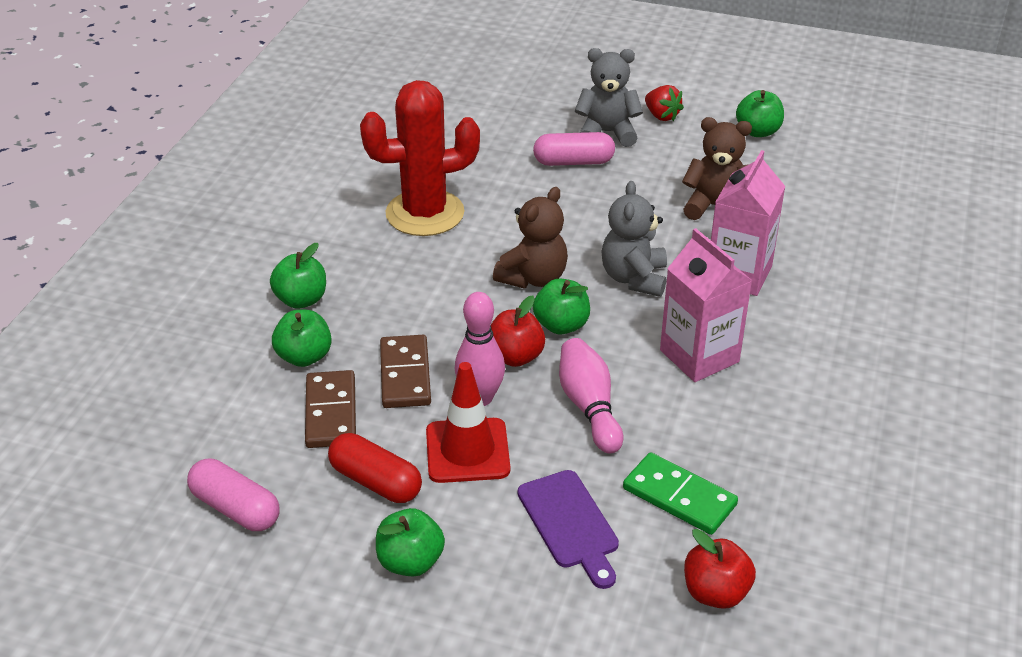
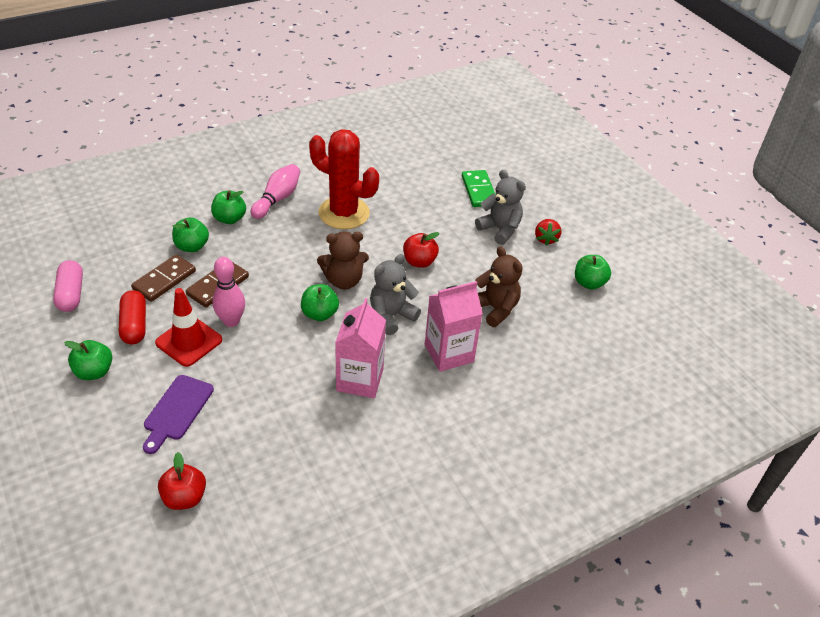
camera: 40 degrees right, 5 degrees up
(515, 357) = (276, 313): red apple -> red apple (419, 261)
(573, 162) = (457, 234): pink capsule -> none
(589, 407) = (270, 363): pink bowling pin -> pink bowling pin (277, 199)
(679, 497) = (241, 439): green domino -> green domino (479, 190)

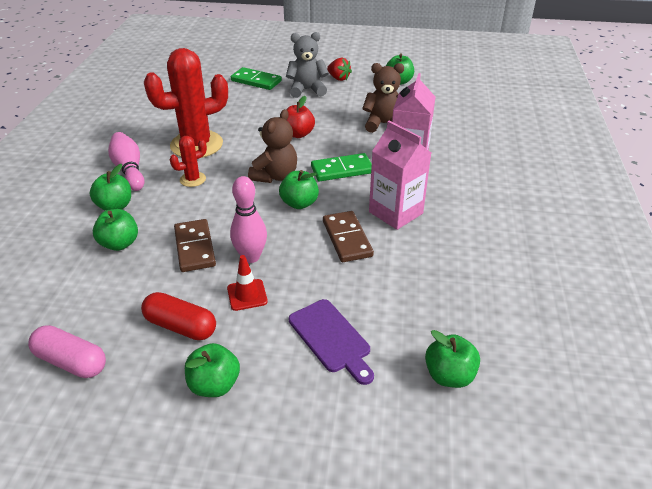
camera: 50 degrees left, 5 degrees down
(164, 280) = (142, 280): brown domino -> brown domino (347, 239)
(184, 497) = (449, 375): red apple -> green apple
(189, 341) = (247, 295): red traffic cone -> red traffic cone, size x0.61
(296, 238) = (193, 179): none -> red cactus
(391, 316) = (342, 170): grey teddy bear -> green domino

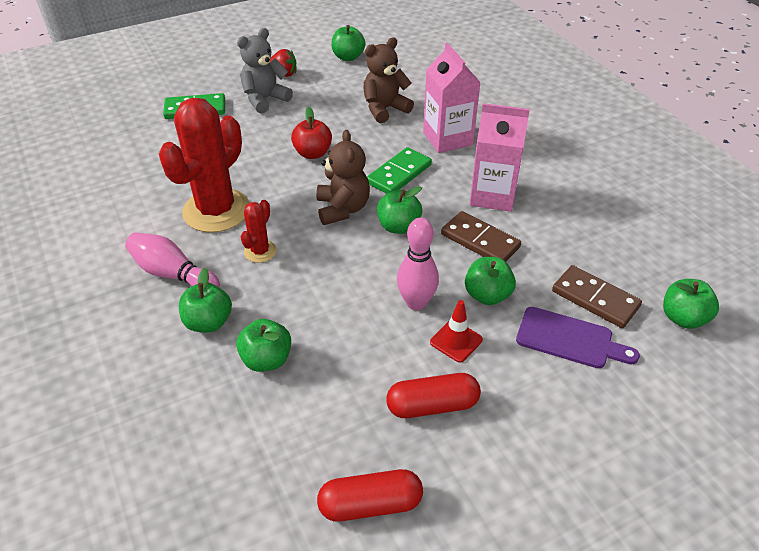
camera: 35 degrees left, 5 degrees up
(71, 361) = (370, 504): pink capsule -> red capsule
(195, 247) = (351, 322): brown domino -> brown domino (595, 299)
(214, 385) = (525, 438): green apple -> green apple (487, 295)

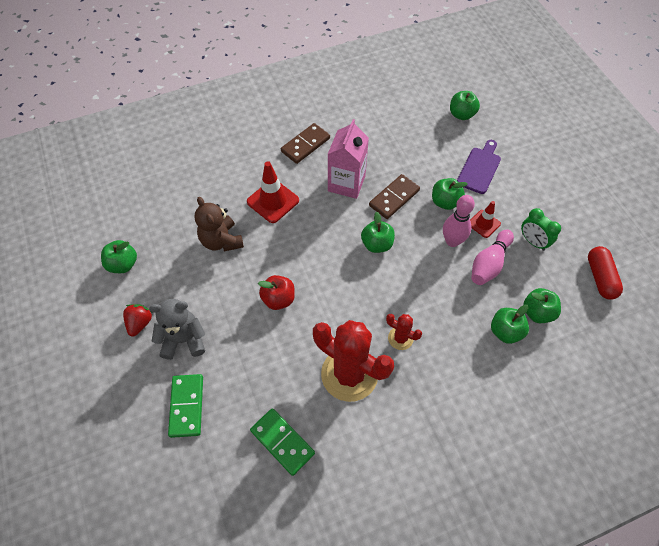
camera: 85 degrees left, 15 degrees up
(173, 274) = (424, 402): pink bowling pin -> pink bowling pin (489, 264)
(208, 322) = (474, 371): green apple -> green apple (537, 312)
(265, 99) = (183, 340): grey teddy bear -> grey teddy bear turned 120 degrees clockwise
(342, 209) = (354, 280): brown teddy bear -> none
(399, 174) = (314, 238): green domino -> green domino (282, 442)
(432, 405) = (533, 242): red capsule -> green clock
(447, 138) = (273, 201): pink carton -> red traffic cone
(595, 299) = (447, 149): brown domino -> brown domino (305, 145)

